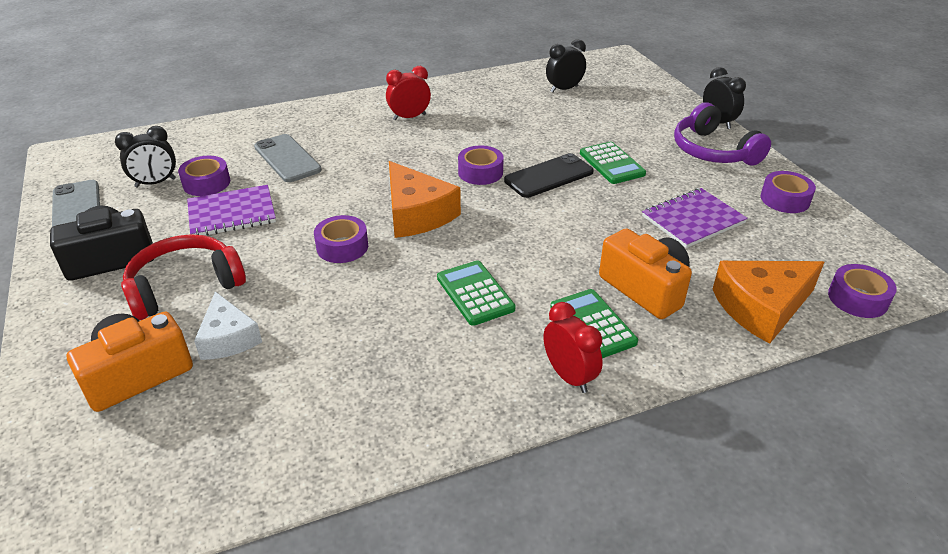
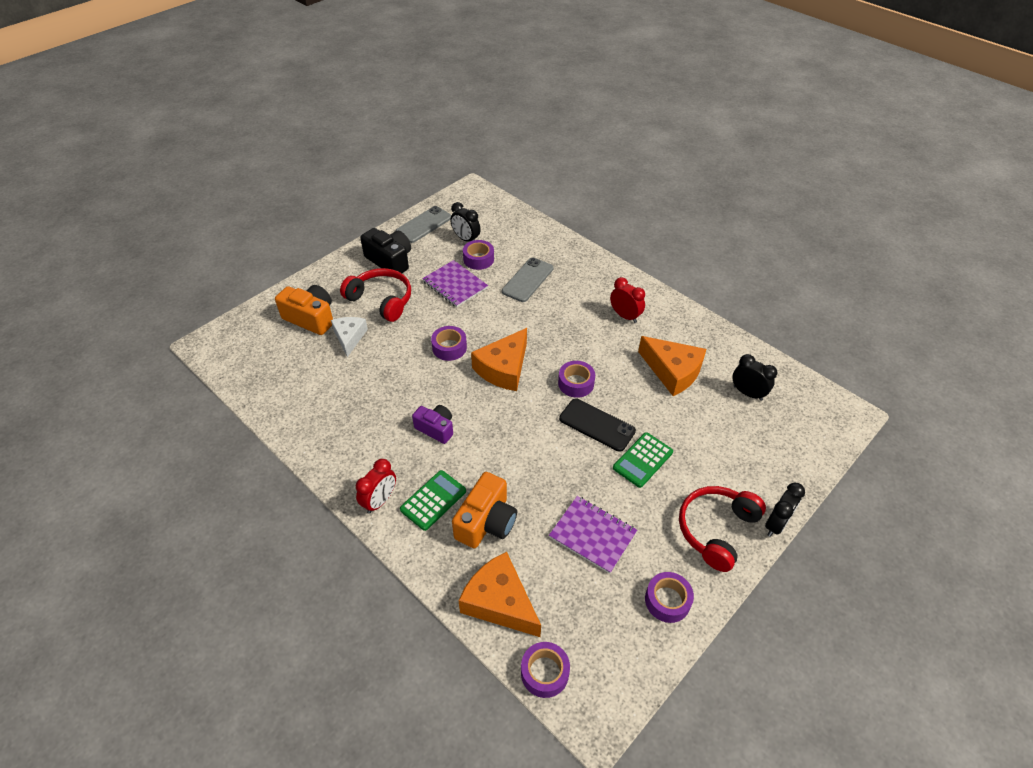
camera: 65 degrees right, 10 degrees up
(228, 338) = (349, 337): white cheese -> white cheese turned 135 degrees clockwise
(475, 293) = (436, 429): green calculator -> purple camera
(508, 115) = (672, 371): none -> orange cheese
(713, 151) = (716, 530): purple headphones -> red headphones

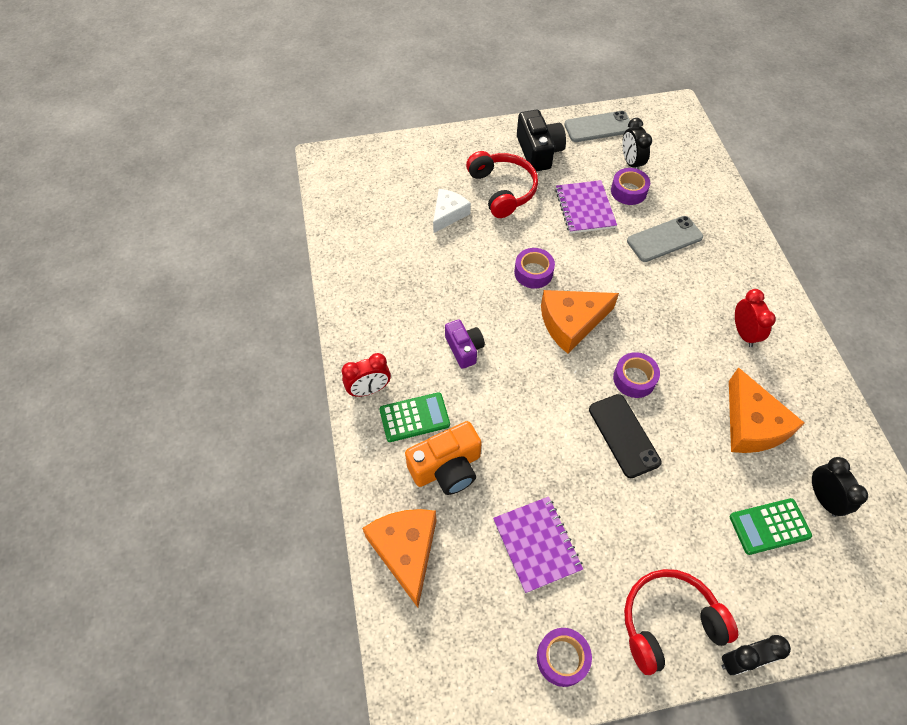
camera: 35 degrees right, 10 degrees up
(311, 318) = (427, 177): orange camera -> none
(544, 672) = (399, 643): purple tape -> none
(642, 460) = (645, 501): green calculator -> green calculator (769, 526)

